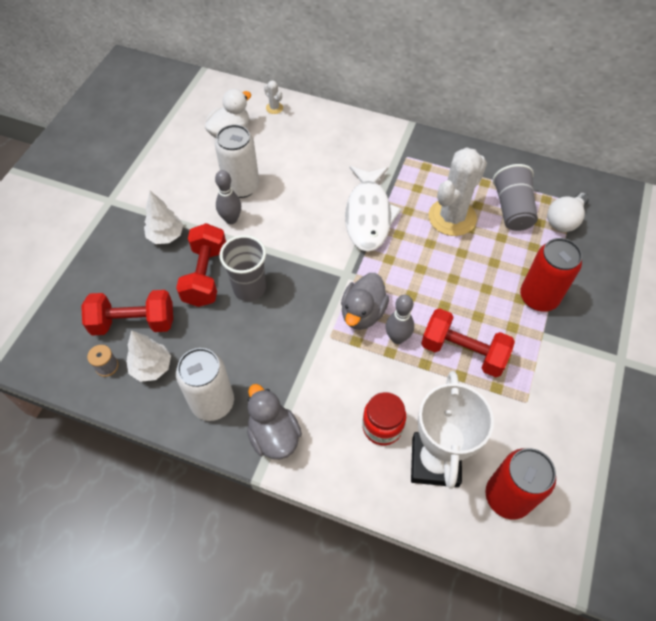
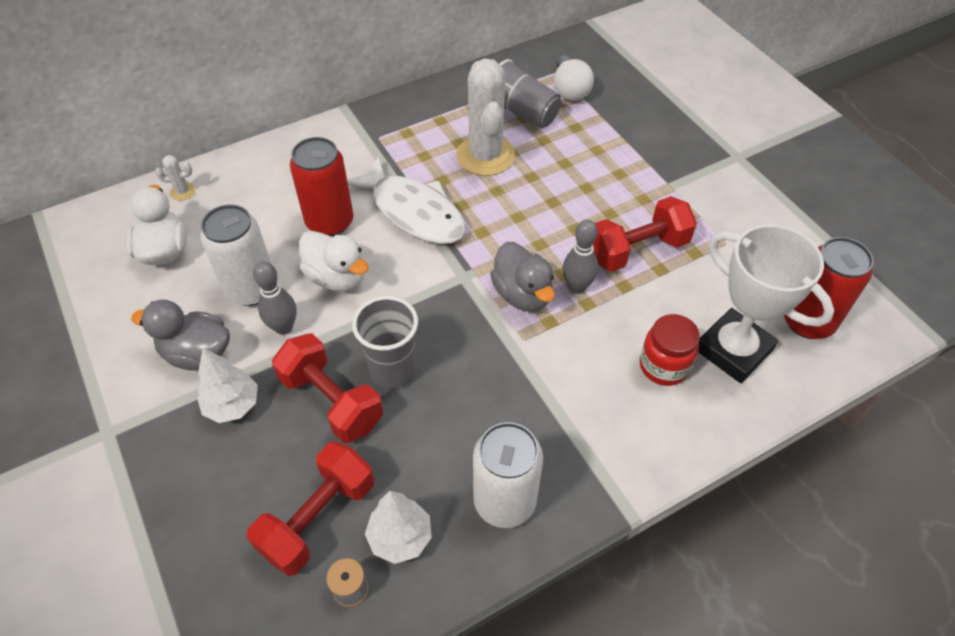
camera: 50 degrees left, 5 degrees down
(273, 435) = (595, 468): grey duck -> grey duck (197, 353)
(286, 216) = (337, 277): none -> white duck
(538, 297) = (630, 161): red can -> red can (330, 222)

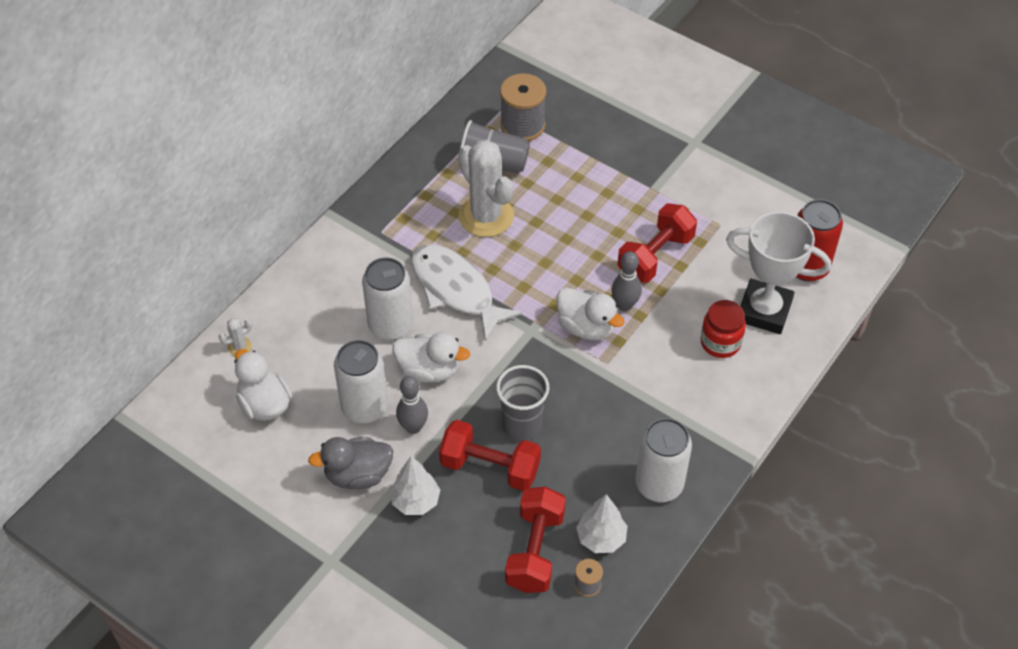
camera: 25 degrees left, 0 degrees up
(330, 222) = (390, 325): red can -> white can
(413, 211) = (456, 290): white fish -> white fish turned 150 degrees counterclockwise
(522, 294) = (586, 327): grey duck -> white duck
(569, 90) = (522, 125): white light bulb -> grey spool

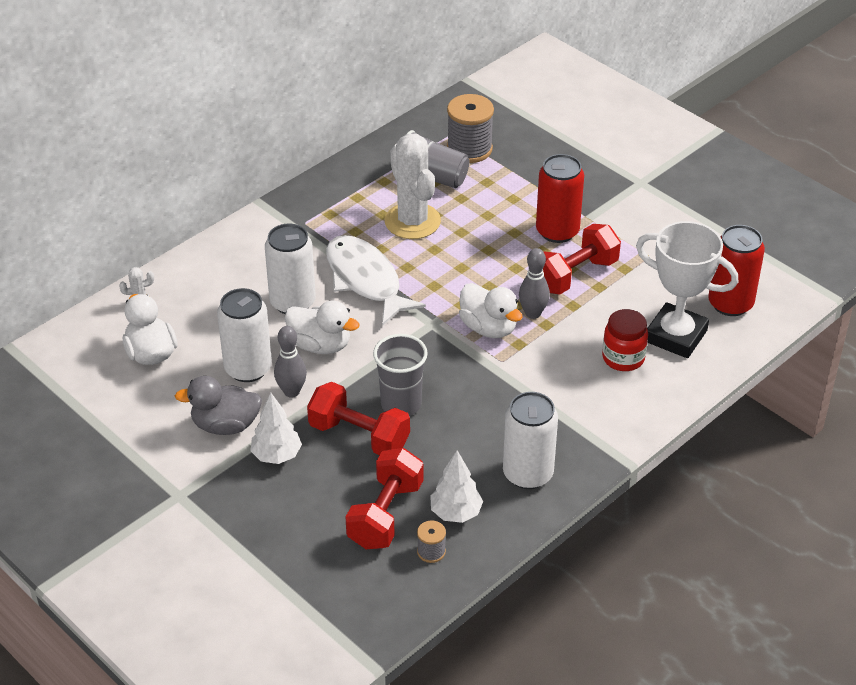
camera: 10 degrees right, 10 degrees down
(627, 208) = (557, 231): none -> red can

